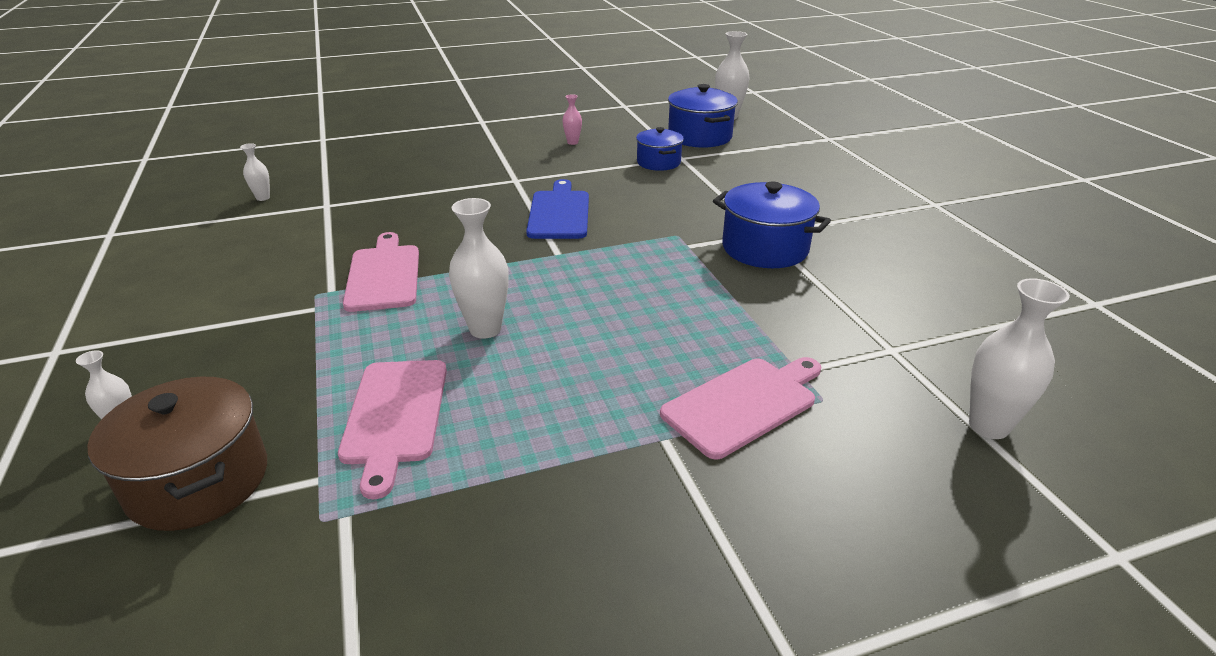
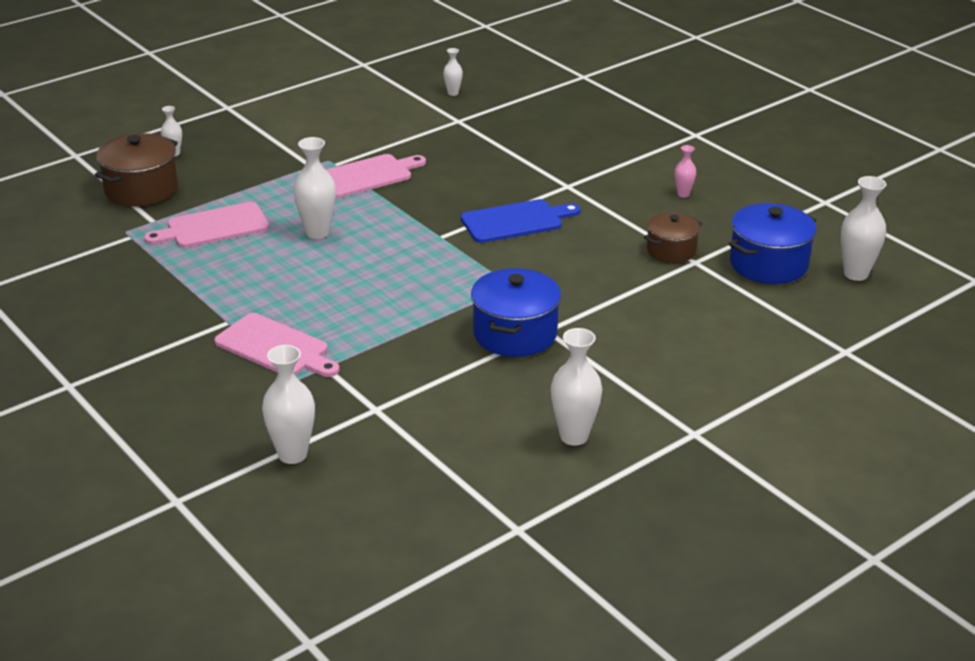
camera: 70 degrees right, 0 degrees up
(658, 162) = (671, 250): blue pot -> brown pot
(941, 251) = (574, 436): none -> white vase

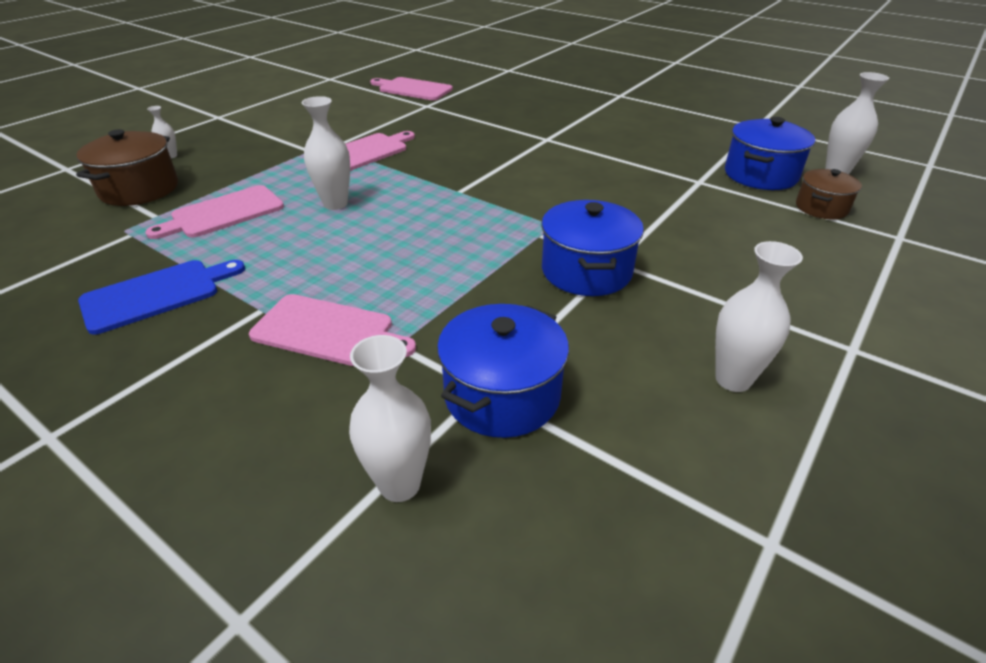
camera: 15 degrees left, 5 degrees up
(389, 415) = (502, 395): none -> blue pot
(453, 93) = (412, 89): white vase -> pink cutting board
(516, 221) = (520, 170): blue cutting board -> blue cutting board (157, 294)
(671, 250) = (671, 175): brown pot -> brown pot (821, 208)
(683, 194) = (645, 134): pink vase -> none

